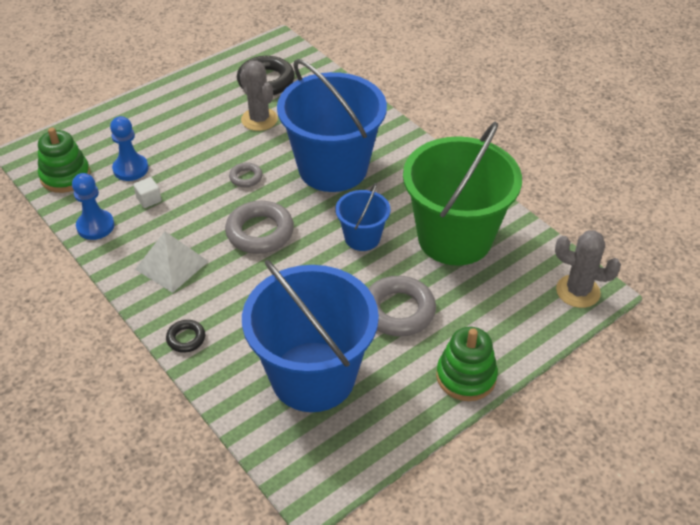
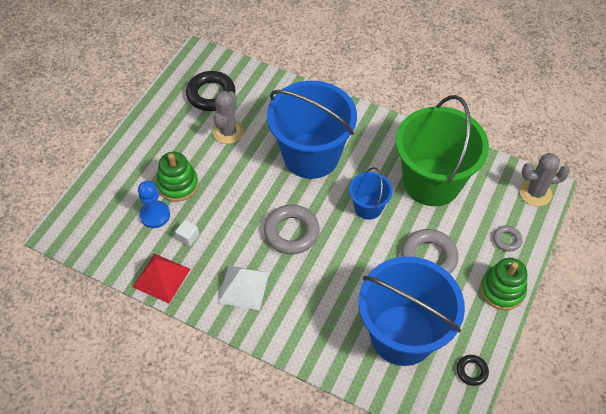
camera: 25 degrees left, 10 degrees up
(65, 176) = (105, 242): green stacking toy -> green stacking toy (178, 185)
(95, 226) = (161, 277): blue pawn -> red pyramid
(186, 338) = (294, 344): black ring -> black ring (471, 371)
(246, 177) = (251, 188): grey ring -> grey ring (506, 240)
(259, 119) = (228, 132): grey cactus -> grey cactus turned 75 degrees clockwise

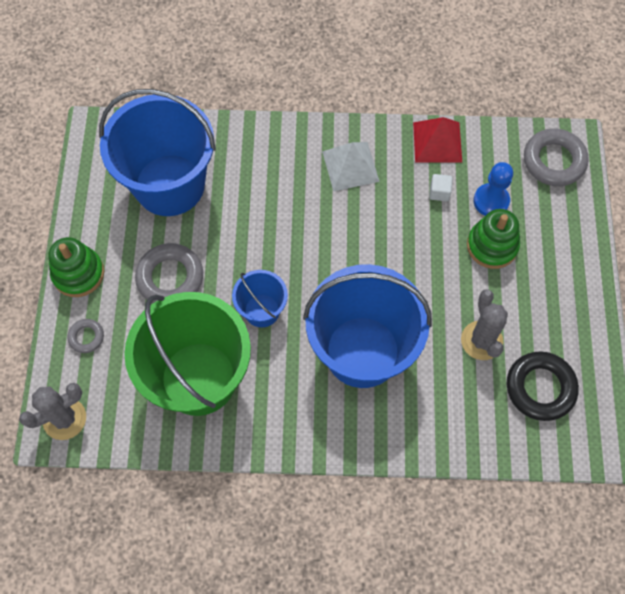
camera: 155 degrees right, 10 degrees up
(291, 232) = (333, 244): grey ring -> grey ring (554, 161)
(471, 371) = (90, 178): black ring -> none

